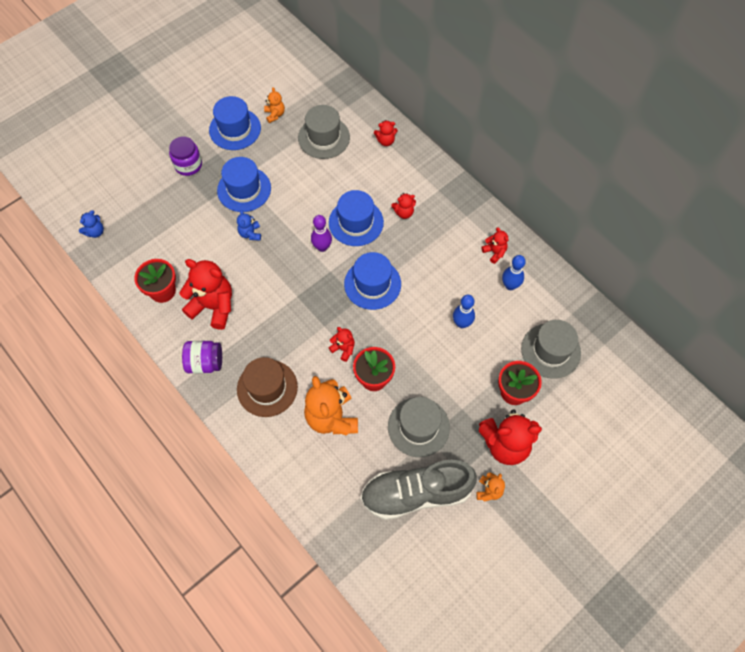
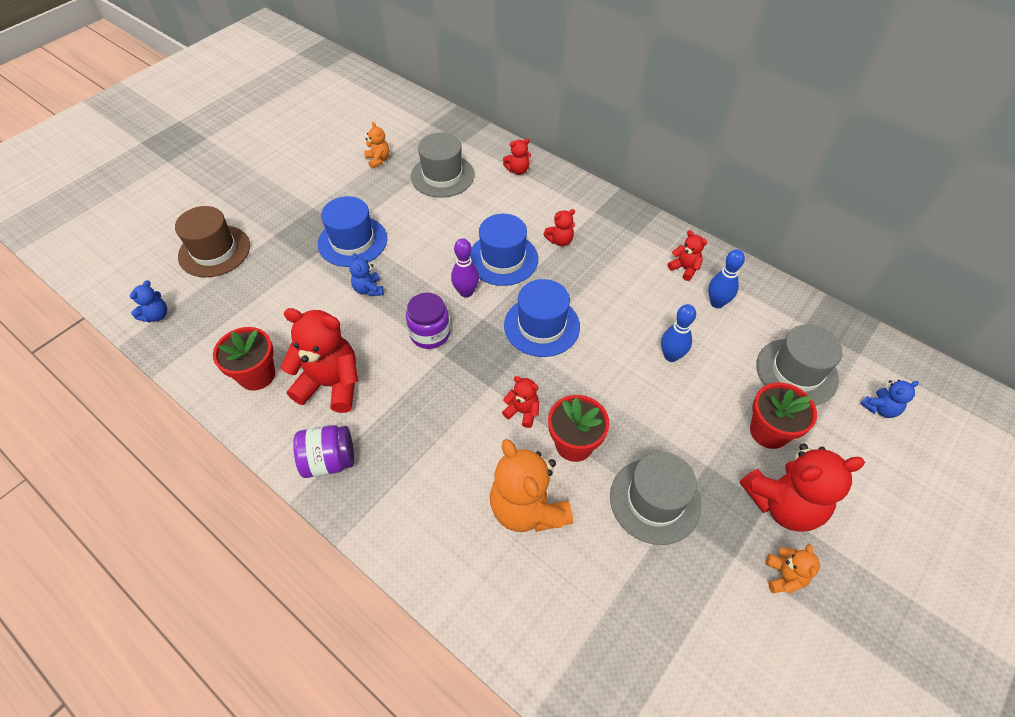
camera: 10 degrees left, 10 degrees down
(188, 165) = (277, 224): purple jar -> purple jar (430, 334)
(235, 129) = (331, 180): blue hat -> none
(267, 388) = (425, 482): brown hat -> brown hat (214, 251)
(416, 493) = (680, 600): grey shoe -> none
(601, 388) = (880, 408): none -> blue teddy bear

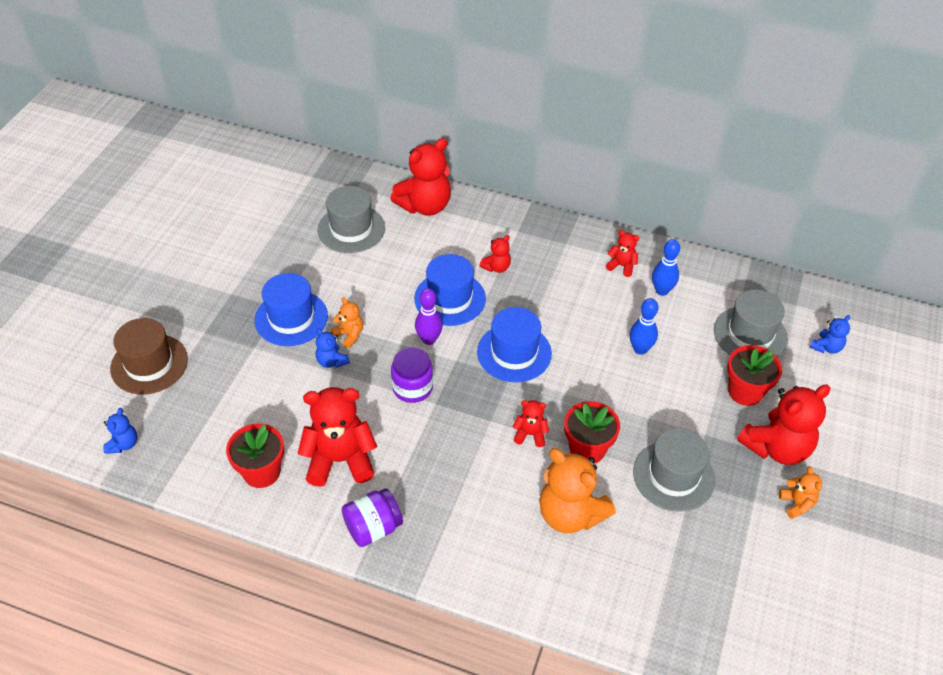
camera: 20 degrees left, 5 degrees down
(378, 160) = (276, 227): orange teddy bear -> orange teddy bear (349, 335)
(518, 170) = (425, 206): red teddy bear -> red teddy bear, size x2.06

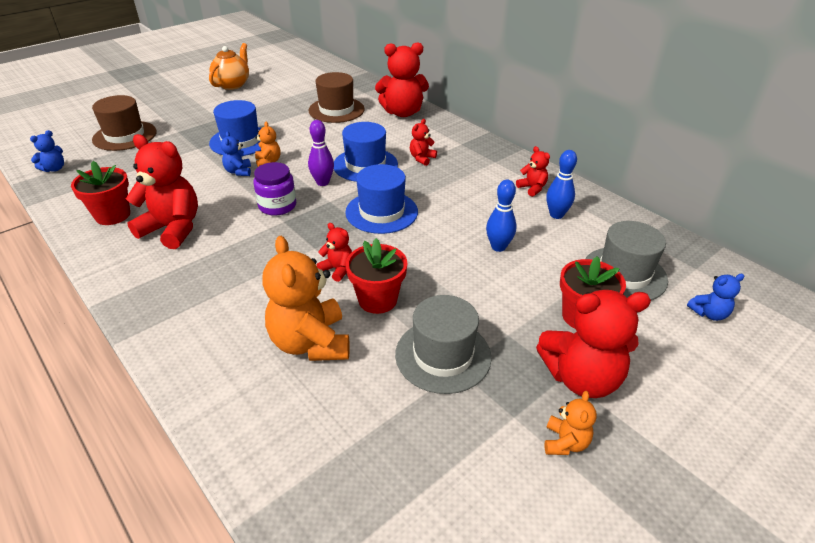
camera: 30 degrees right, 10 degrees down
(190, 232) = (232, 85): none -> orange teapot
(351, 229) = (336, 110): grey hat -> brown hat
(373, 528) = (141, 281): purple jar -> none
(496, 267) = (422, 158): red teddy bear -> red teddy bear turned 135 degrees clockwise

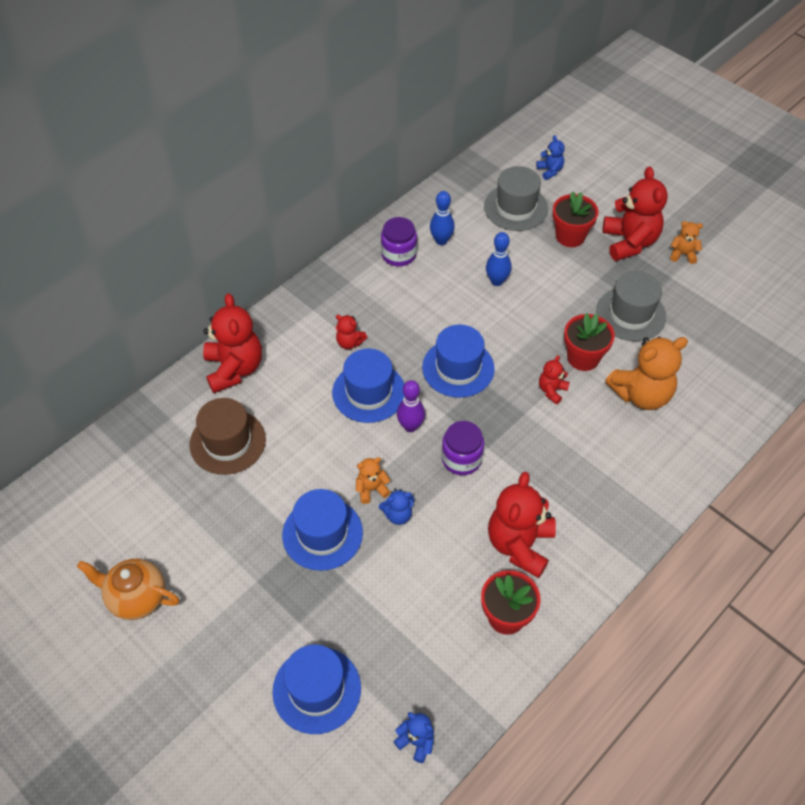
camera: 95 degrees left, 15 degrees up
(125, 136) = (317, 689): brown hat -> blue hat
(532, 188) = (399, 254): red teddy bear -> purple jar

